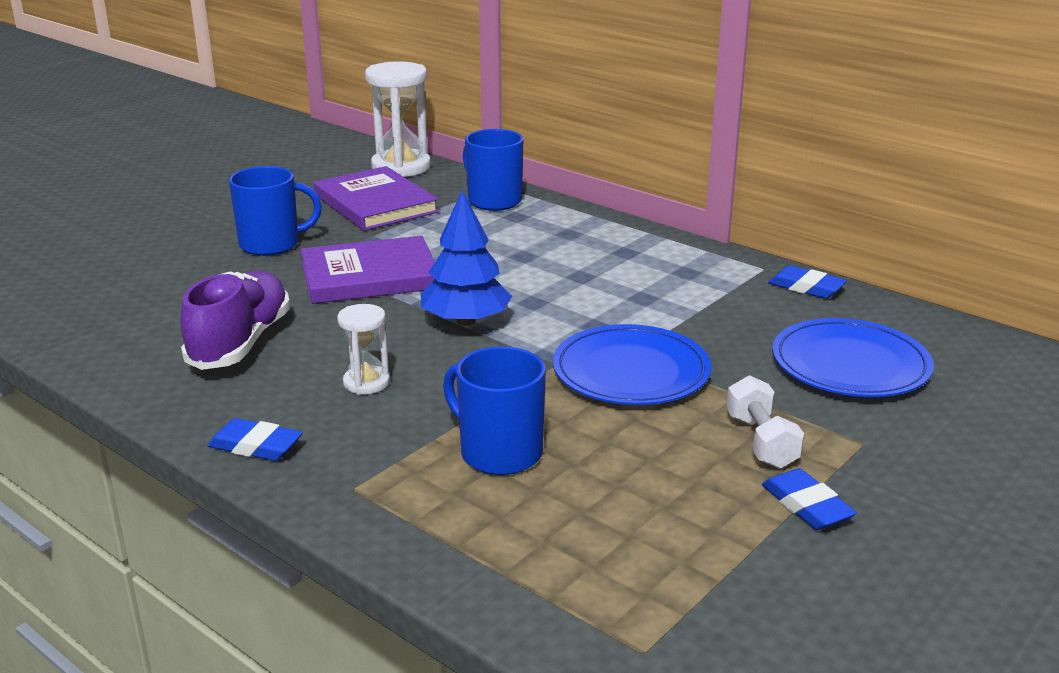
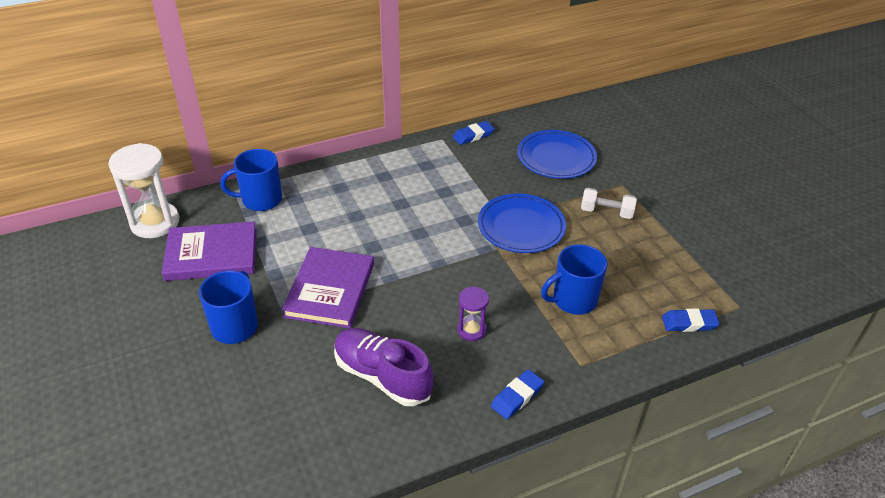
camera: 65 degrees left, 15 degrees up
(366, 382) = (471, 330): white hourglass -> purple hourglass
(466, 321) = (424, 267): blue tree -> none
(806, 505) = (660, 221): blue eraser -> blue eraser (689, 323)

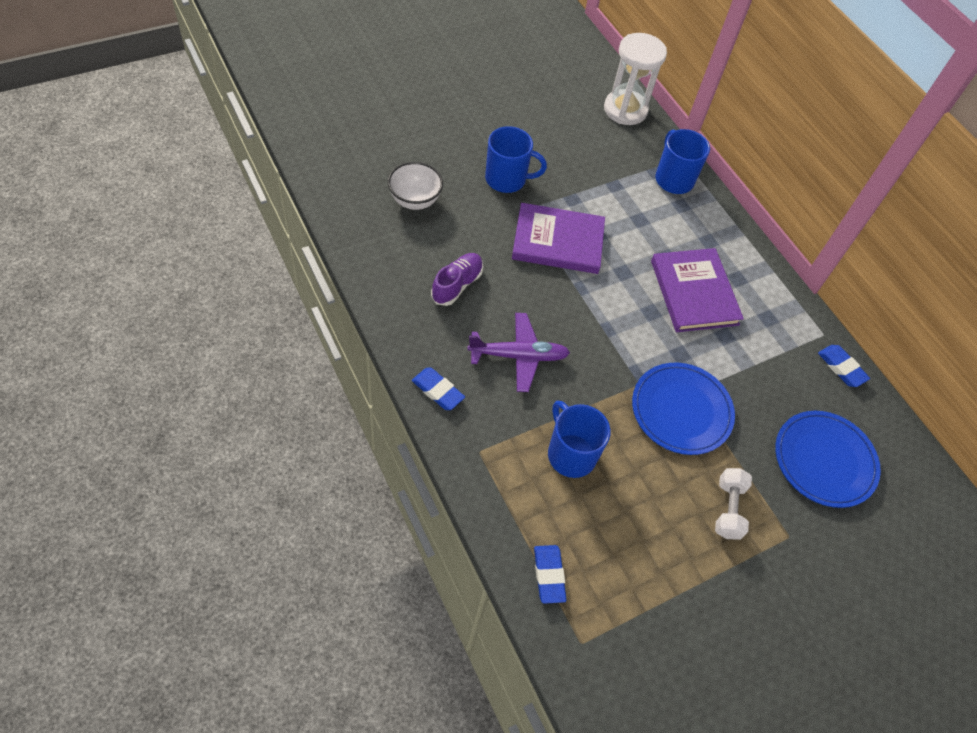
camera: 80 degrees right, 15 degrees up
(212, 254) = (591, 153): purple book -> purple book (694, 292)
(253, 414) = (415, 201): none -> white bowl
(382, 376) = (457, 285): purple shoe -> purple shoe, size x0.67
(471, 330) = (518, 356): purple hourglass -> purple plane

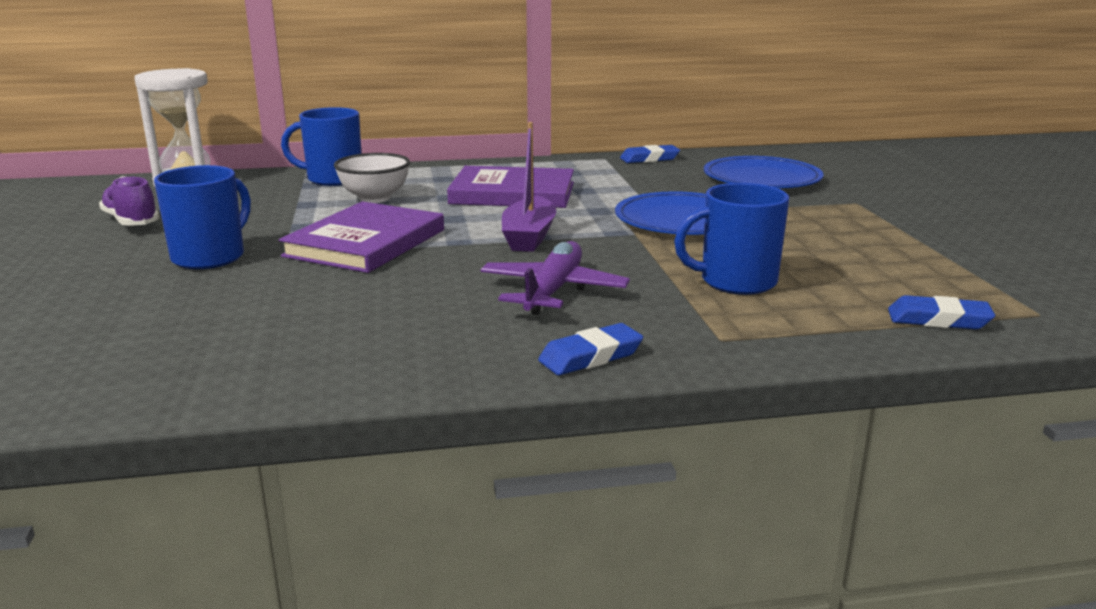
camera: 65 degrees left, 35 degrees down
(415, 201) = (159, 326): white bowl -> white bowl (375, 198)
(457, 285) = (381, 315): purple shoe -> purple shoe (131, 221)
(606, 323) = (529, 236): none -> purple boat
(728, 509) = (823, 220): white dumbbell -> none

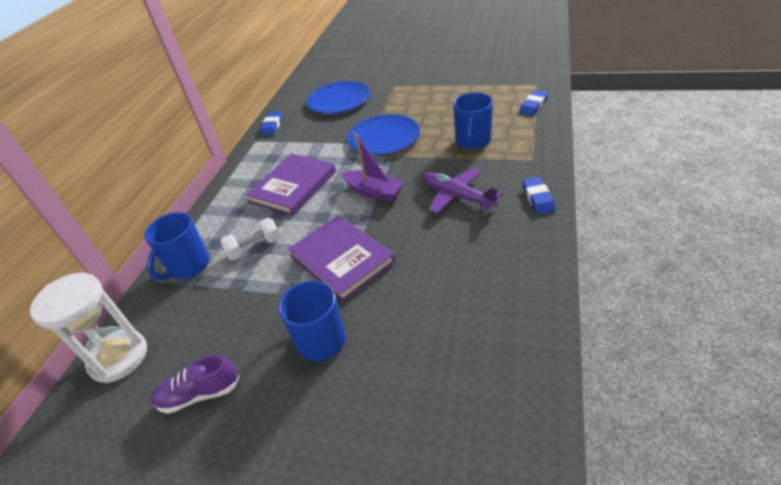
camera: 60 degrees left, 20 degrees up
(375, 198) = (254, 248): white bowl -> white dumbbell

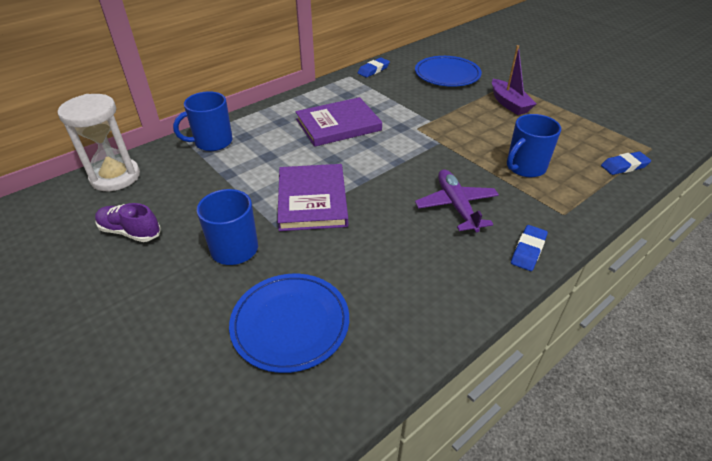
camera: 30 degrees right, 0 degrees up
(254, 248) = (264, 154): white dumbbell -> none
(374, 192) = (392, 163): purple boat -> purple boat (509, 104)
(384, 138) = (449, 124): blue plate -> blue plate (290, 324)

